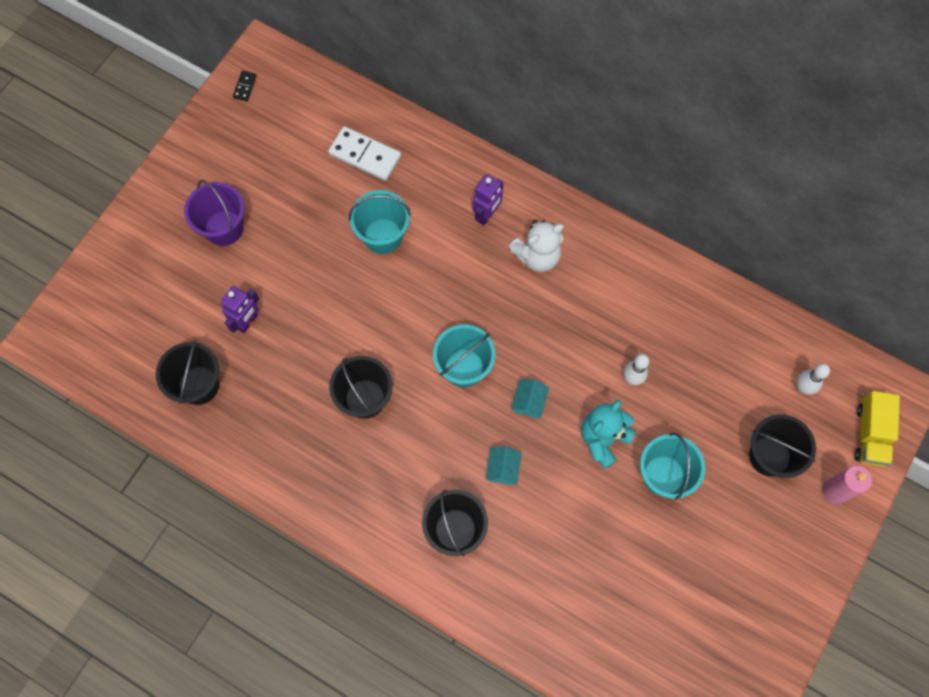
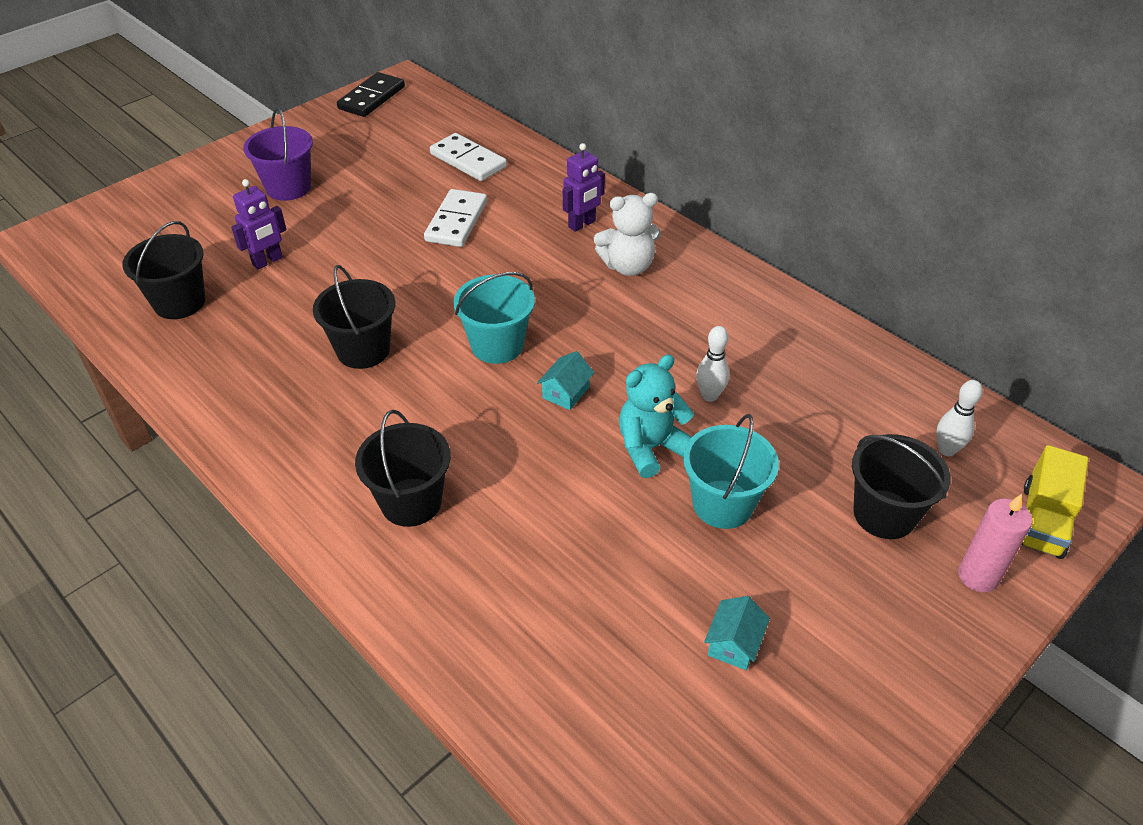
camera: 15 degrees right, 25 degrees down
(245, 86) = (371, 98): black domino -> black domino, size x2.09
(383, 236) = (456, 221): turquoise bucket -> white domino
(503, 469) = (503, 451): turquoise house -> turquoise house (734, 644)

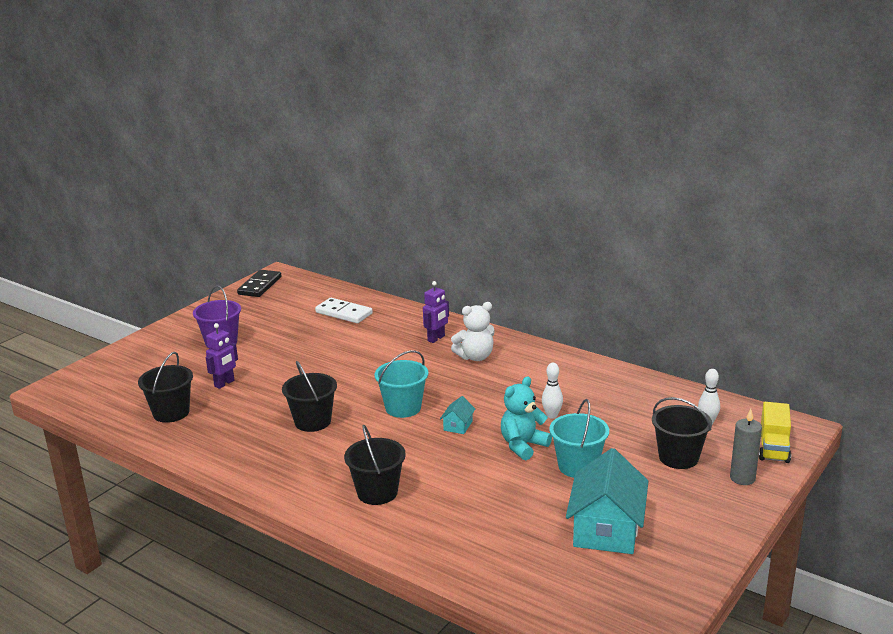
camera: 10 degrees left, 20 degrees down
(456, 221) = (349, 347): white domino -> none
(734, 644) = (606, 529): turquoise house -> turquoise house, size x2.30
(978, 576) = (742, 478): pink candle -> grey candle

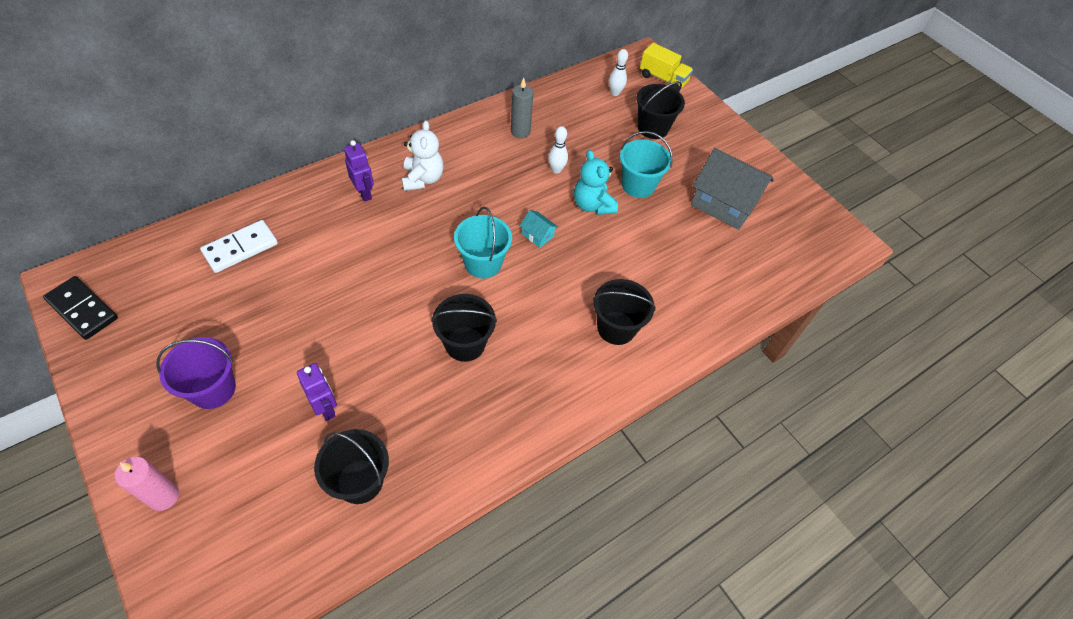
camera: 75 degrees left, 30 degrees up
(138, 353) = (164, 496): none -> pink candle
(606, 529) = (724, 203): turquoise house -> grey house
(742, 478) = (692, 110): grey candle -> grey candle (520, 132)

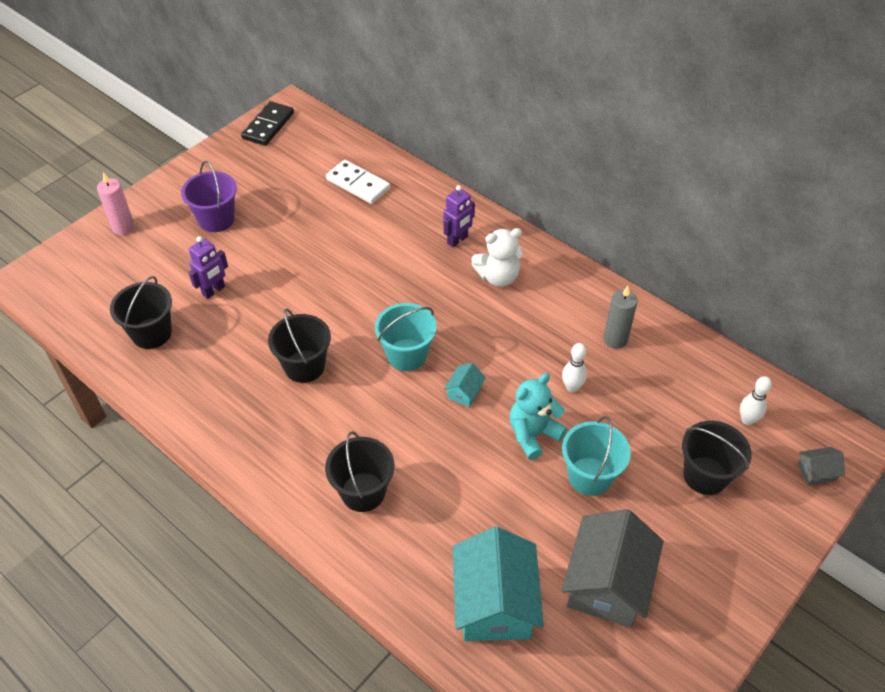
camera: 80 degrees right, 5 degrees down
(663, 79) = (816, 472): yellow truck -> grey house
(729, 269) = (494, 603): none -> turquoise house

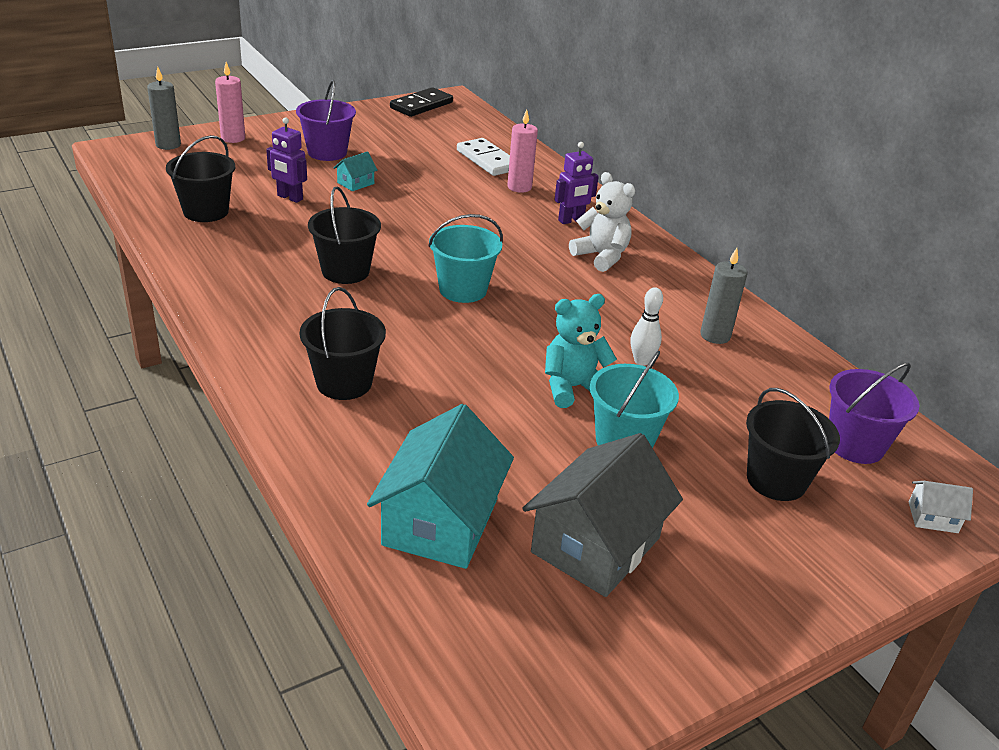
camera: 15 degrees right, 15 degrees down
(70, 256) = (168, 145): none -> grey candle
(214, 291) = (289, 197): purple robot -> purple robot turned 60 degrees clockwise
(399, 211) = (519, 187): none -> pink candle
(464, 392) = (510, 333): turquoise house -> turquoise house (355, 183)
(498, 277) = (601, 256): white teddy bear -> white teddy bear turned 135 degrees counterclockwise
(747, 420) = (855, 445): white bowling pin -> purple bucket
(816, 472) = (932, 517): grey house -> white house

